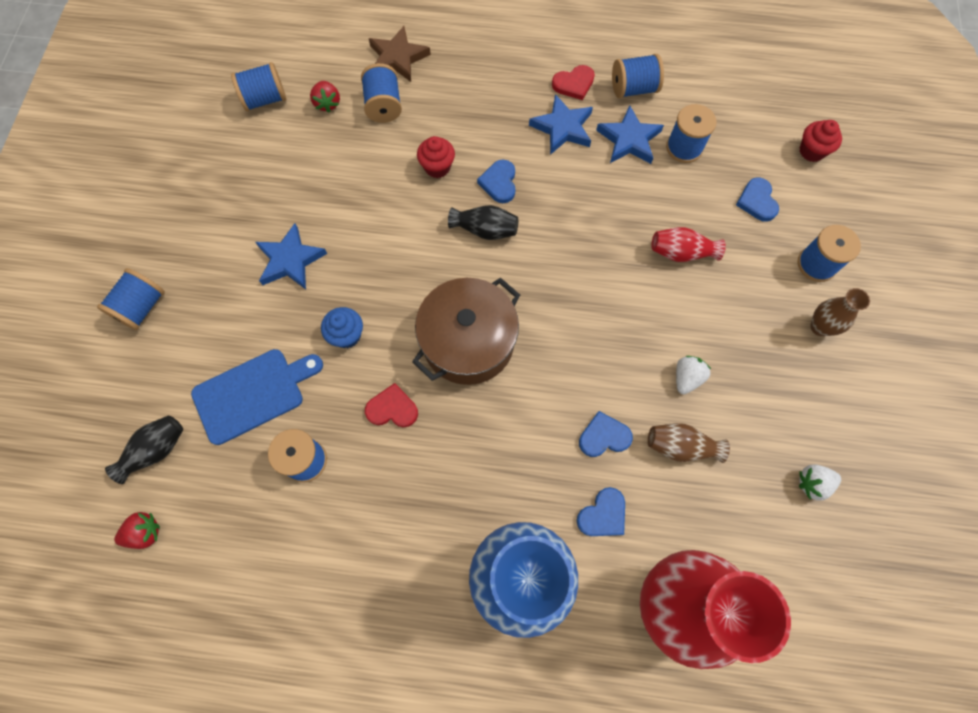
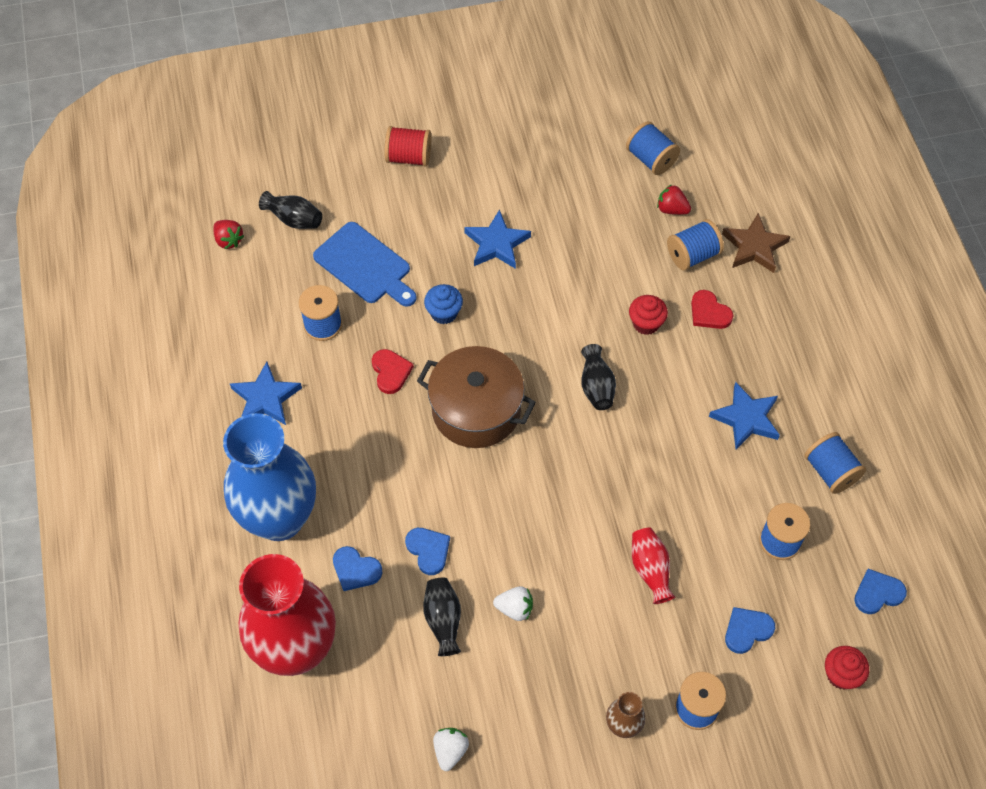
camera: 70 degrees right, 10 degrees down
(142, 307) = (409, 157): blue spool -> red spool
(327, 103) = (672, 209): red strawberry -> red strawberry turned 60 degrees clockwise
(499, 183) = (654, 382): blue heart -> blue heart (877, 593)
(574, 84) = (806, 413): red heart -> red heart (709, 312)
(629, 139) = (763, 484): blue star -> blue star (266, 398)
(680, 447) = (443, 620): brown vase -> black vase
(812, 483) = (450, 751): white strawberry -> white strawberry turned 45 degrees clockwise

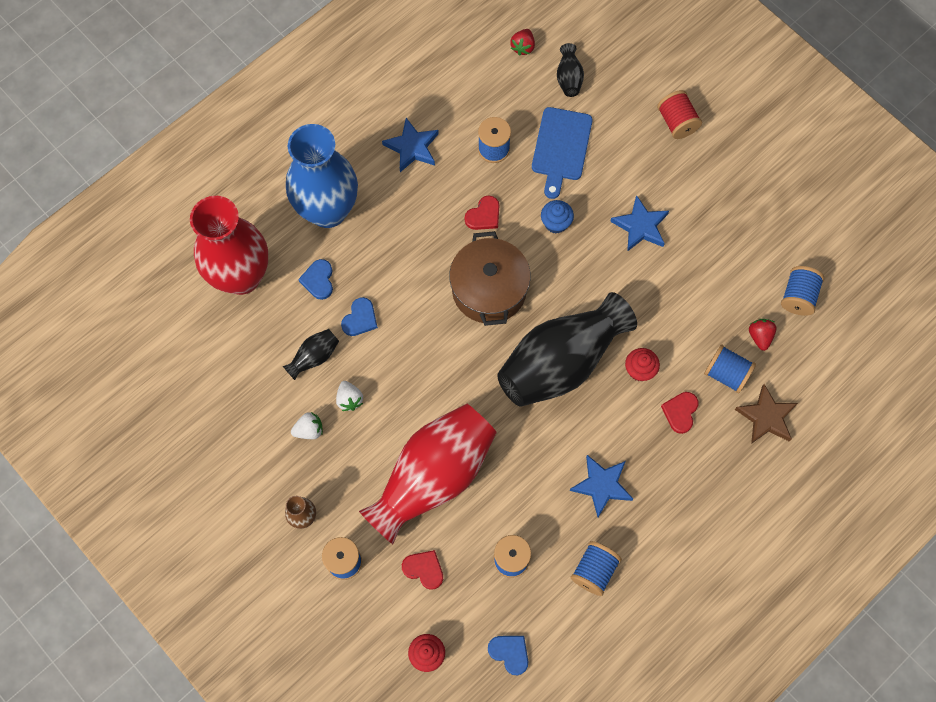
camera: 60 degrees right, 10 degrees up
(450, 751) = (225, 412): white strawberry -> white strawberry (309, 430)
(596, 386) = (561, 362): black vase -> black vase, size x2.45
(650, 569) = (433, 477): red vase -> red vase, size x2.45
(747, 630) = (424, 569): blue heart -> red heart

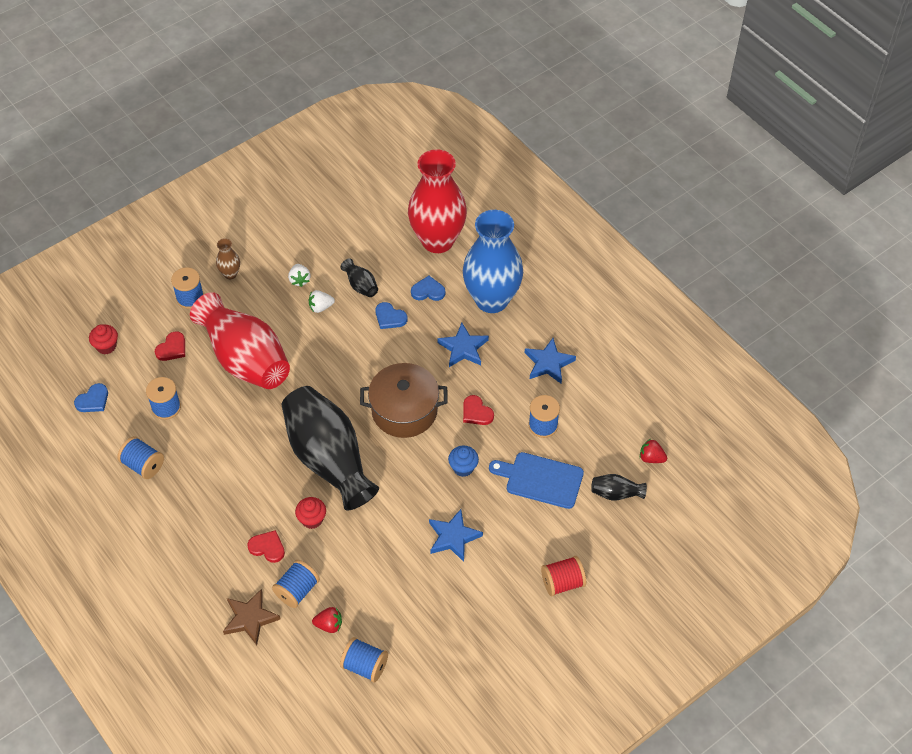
camera: 95 degrees right, 15 degrees down
(602, 485) = (213, 478): blue star -> blue star (463, 348)

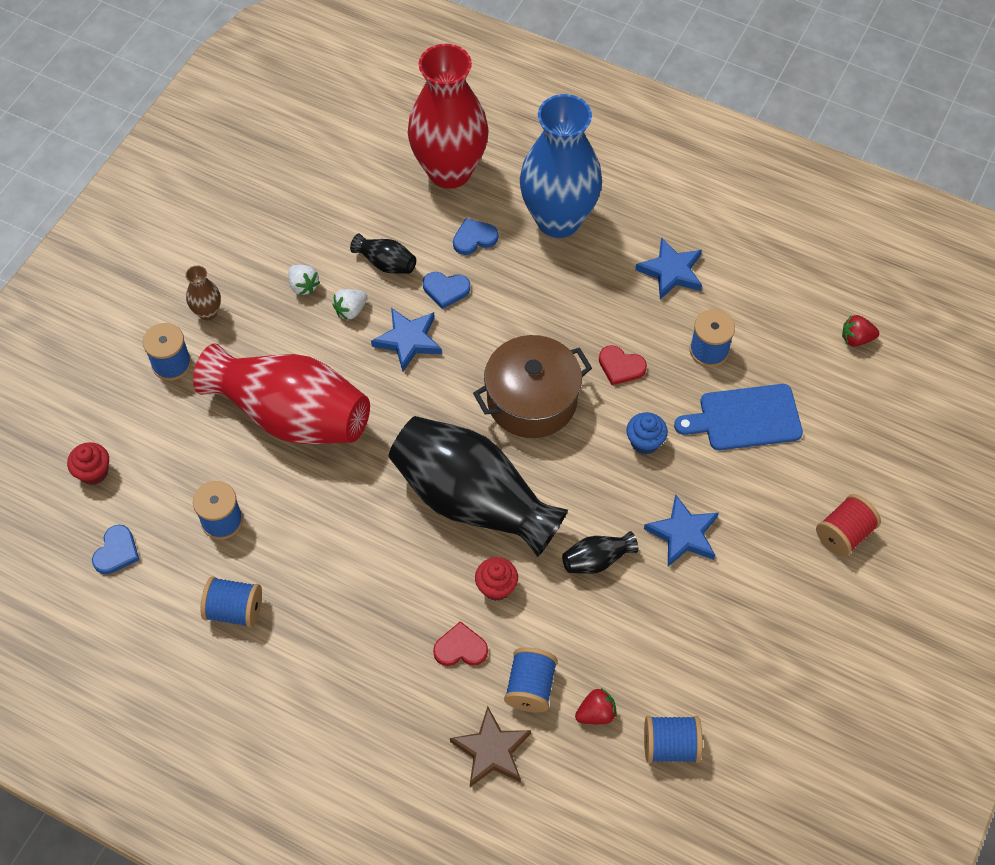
camera: 25 degrees left, 5 degrees up
(172, 348) = (185, 440): red heart -> none
(463, 348) = (558, 293): blue star -> blue star (408, 340)
(616, 493) = (841, 398): black vase -> black vase (597, 560)

